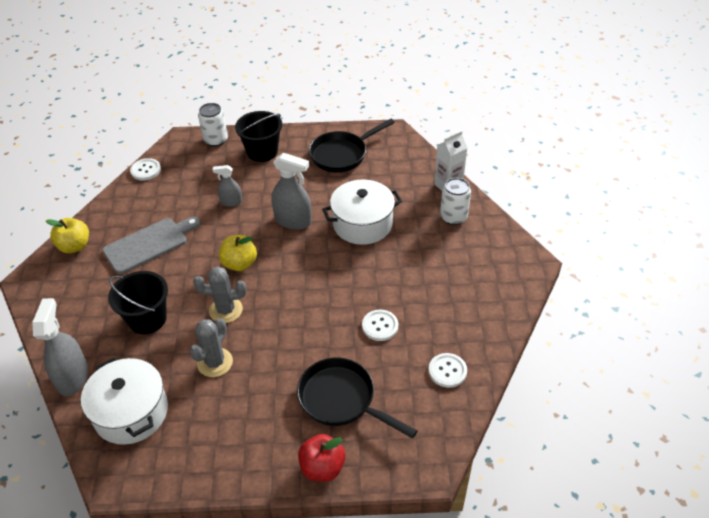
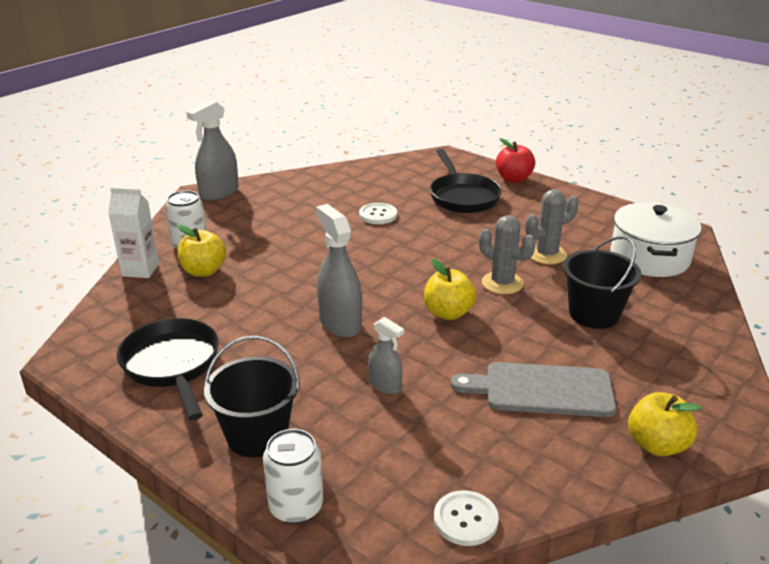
camera: 140 degrees left, 15 degrees down
(73, 377) = (703, 304): grey spray bottle -> grey spray bottle (219, 193)
(341, 154) = (172, 365): black pan -> black pan turned 120 degrees counterclockwise
(362, 224) = (276, 283): white pot -> none
(414, 206) = (204, 271): none -> yellow apple
(447, 371) = (367, 178): white button -> none

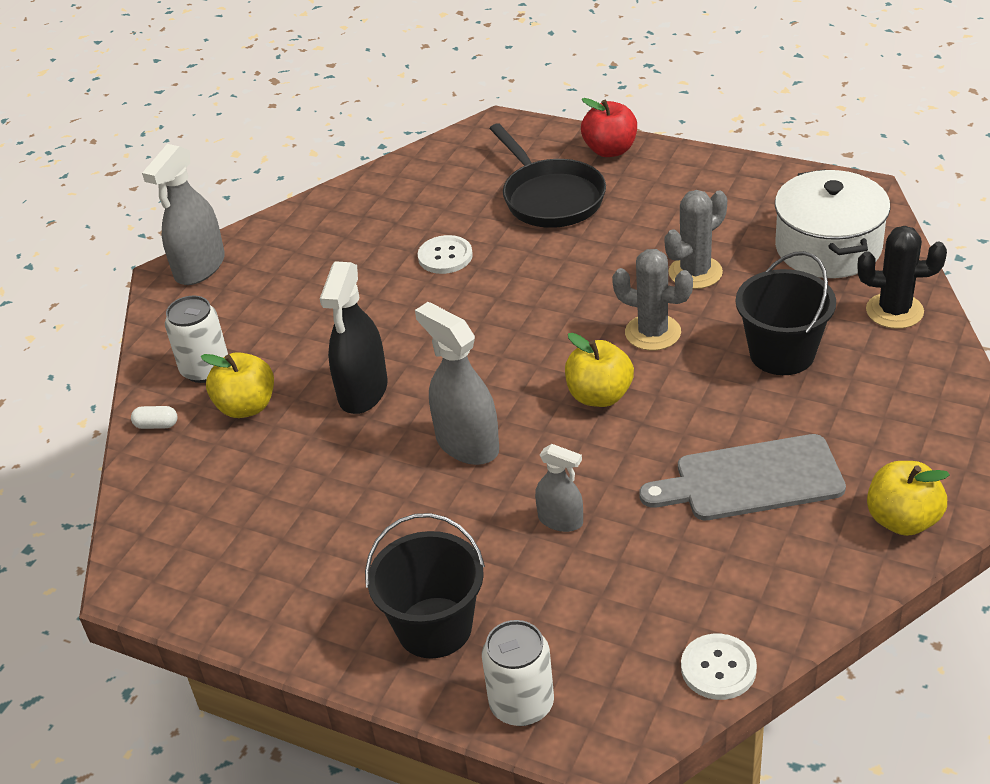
camera: 10 degrees left, 10 degrees up
(140, 270) = (156, 425): white carton -> white capsule
(172, 365) = (279, 559): black pan -> none
(285, 278) = (363, 391): none -> black spray bottle
(689, 304) = (894, 311): none -> black cactus

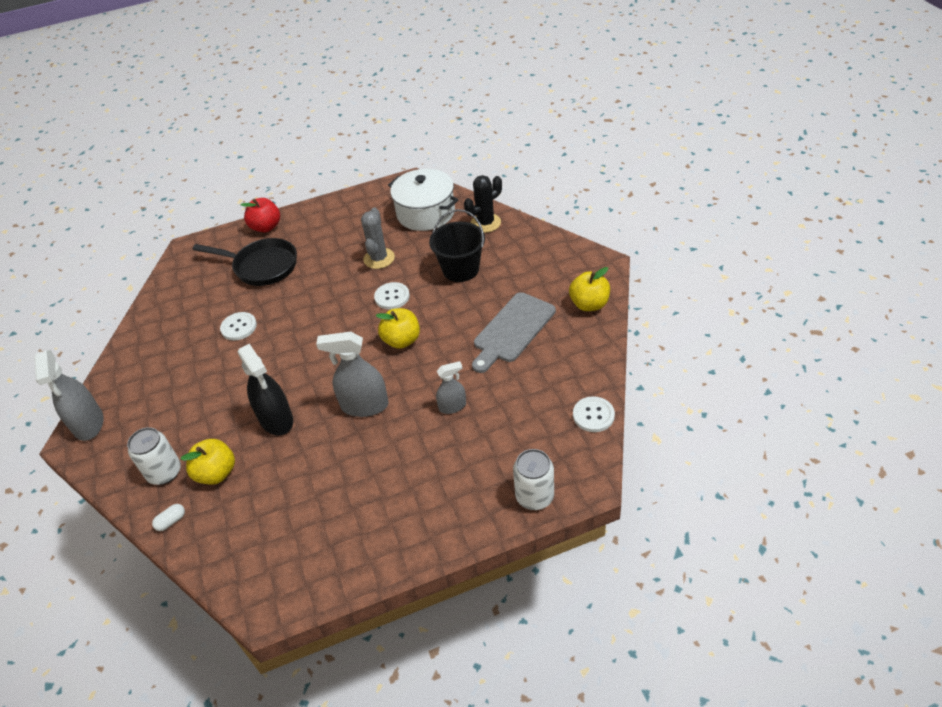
camera: 45 degrees left, 5 degrees up
(434, 627) = (454, 497): black bucket -> none
(653, 333) = (392, 297): grey cactus -> white button

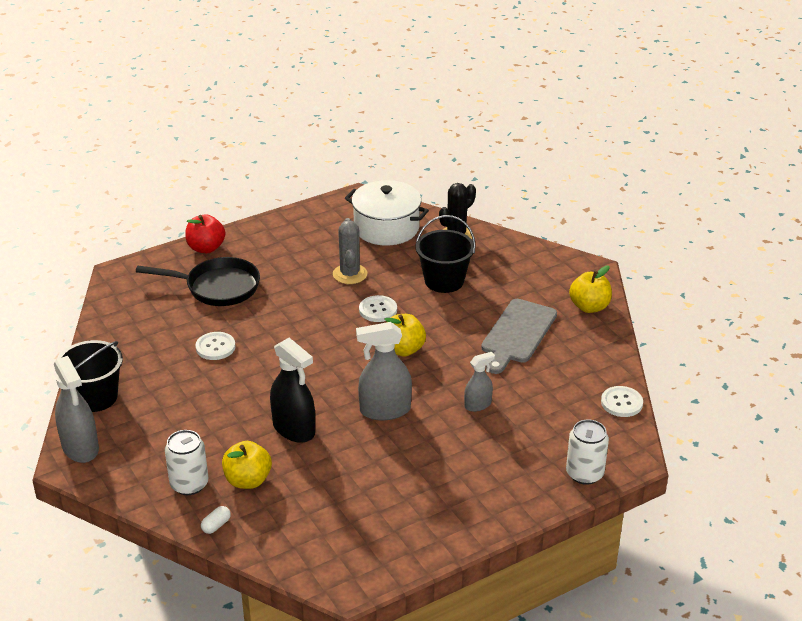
camera: 15 degrees left, 10 degrees down
(121, 372) = (95, 397): none -> black bucket

